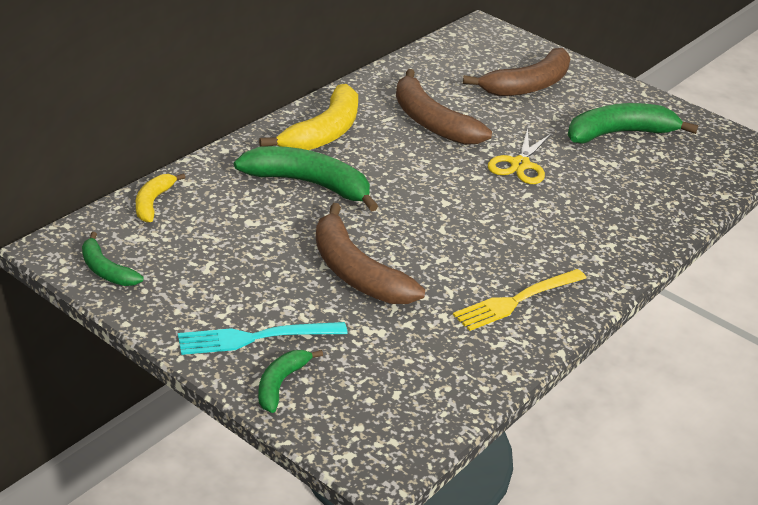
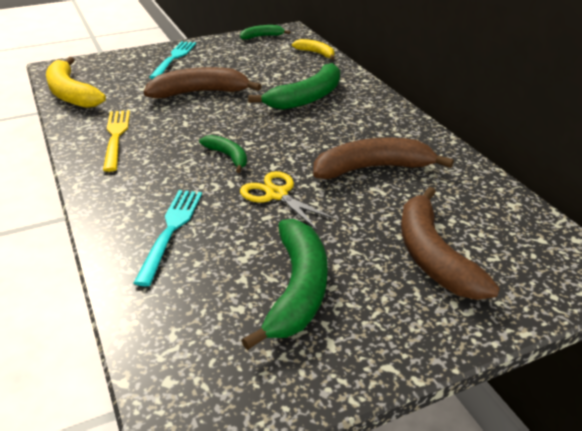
camera: 120 degrees right, 0 degrees up
(280, 384) = (135, 58): green banana -> green banana (228, 156)
(324, 132) = (374, 117): yellow banana -> yellow banana (71, 93)
(620, 207) = (171, 230): none -> turquoise fork

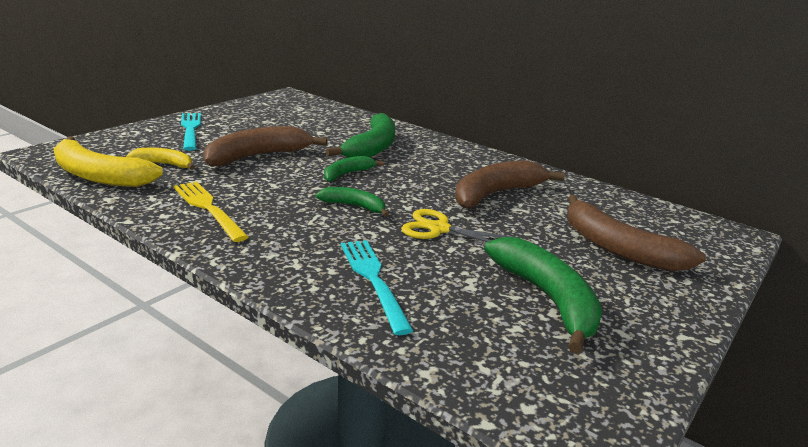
camera: 30 degrees left, 10 degrees down
(262, 36) = (266, 102): green banana -> green banana (347, 174)
(316, 53) = (338, 111): yellow banana -> yellow banana (164, 164)

